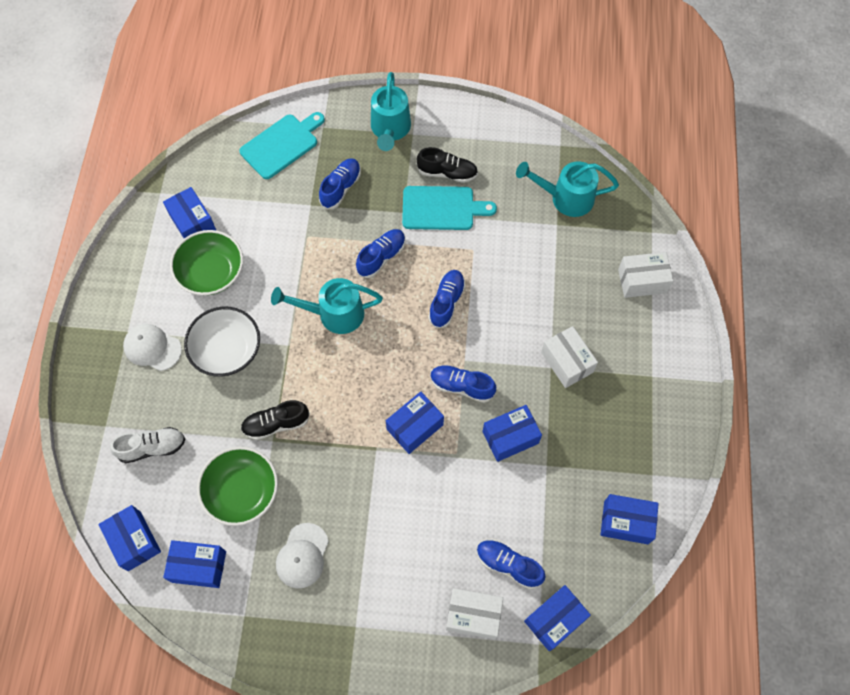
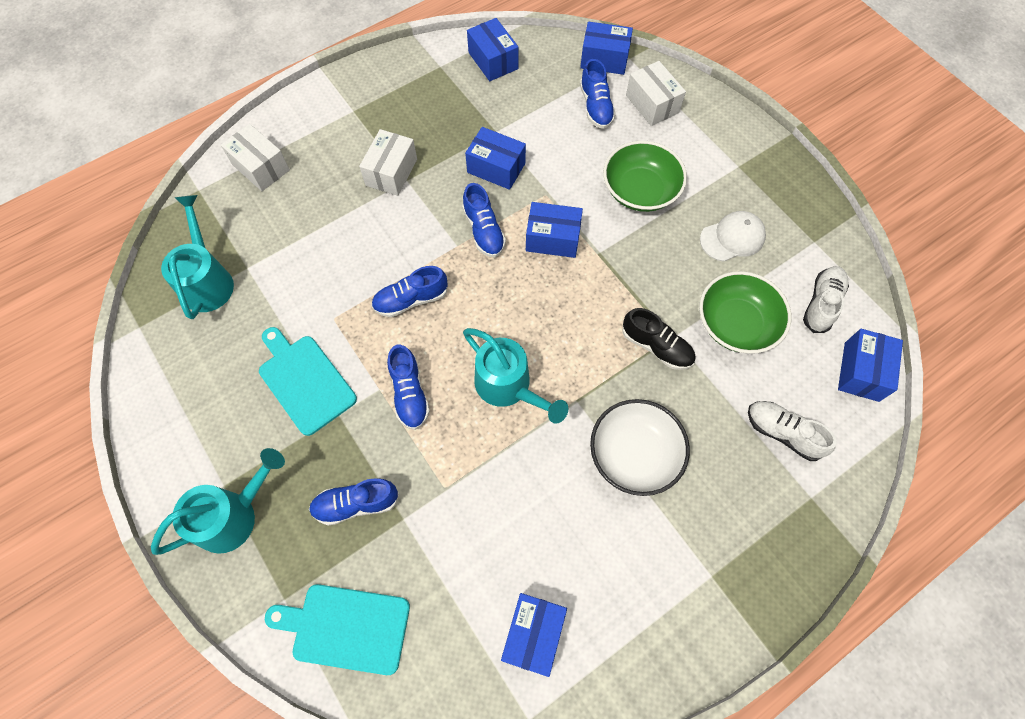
camera: 130 degrees left, 0 degrees up
(152, 348) = (702, 530): white cap -> none
(199, 566) = (821, 304): blue box -> white shoe
(211, 272) = (571, 551): green bowl -> green bowl (640, 190)
(381, 257) = (409, 393): blue shoe -> blue shoe turned 105 degrees counterclockwise
(447, 173) = (254, 409): black shoe -> none
(565, 198) = (208, 280): turquoise watering can -> turquoise watering can turned 150 degrees counterclockwise

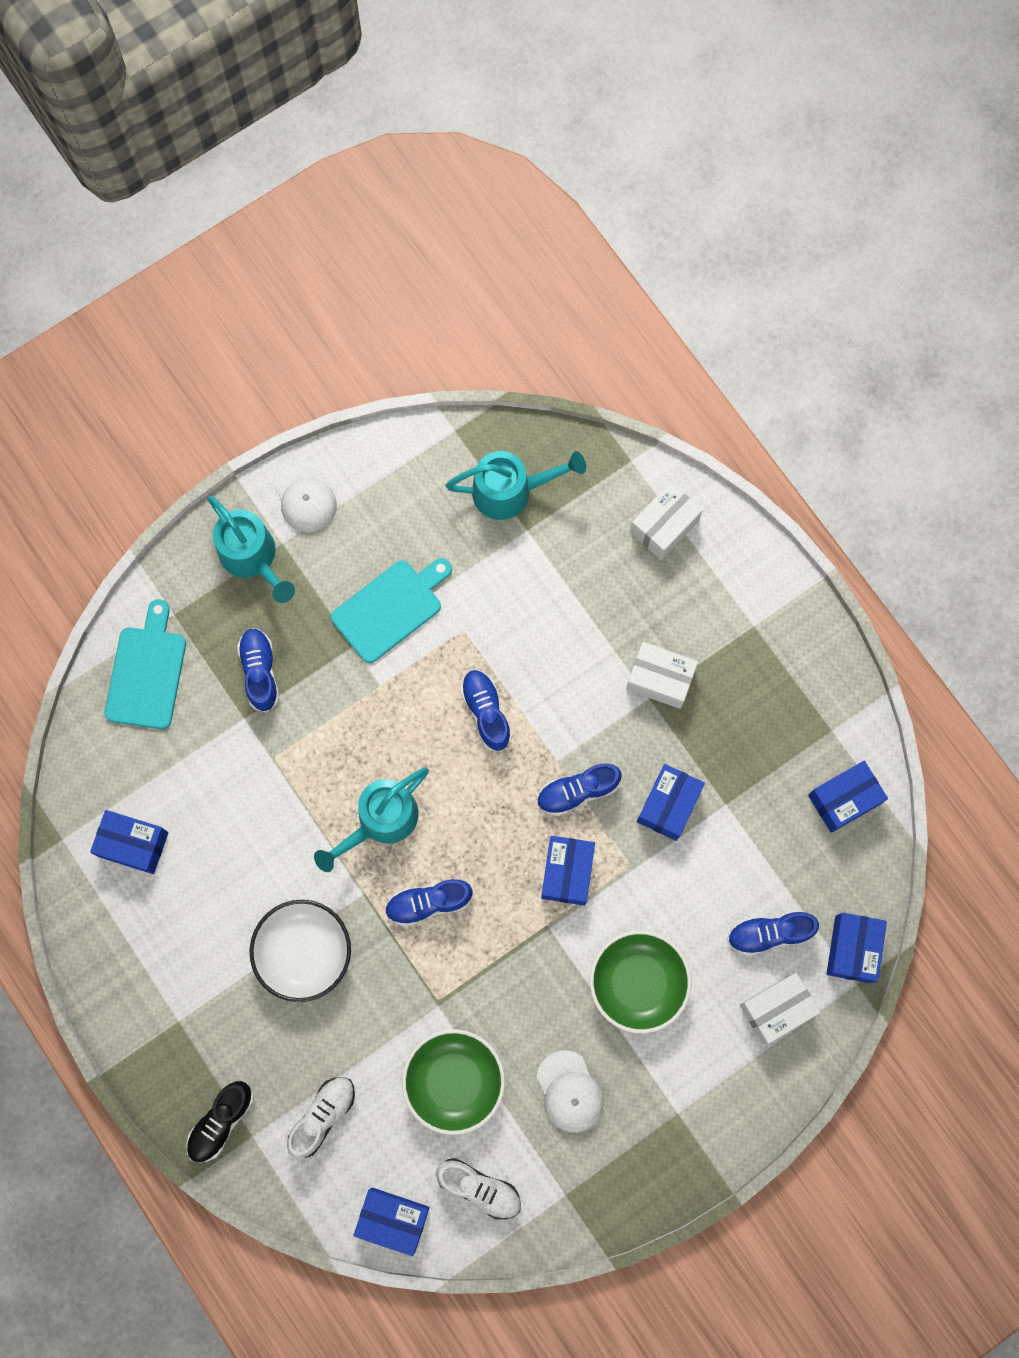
camera: 90 degrees right, 10 degrees up
(178, 464) = (305, 497): none -> white cap
(409, 393) = (375, 717): blue shoe -> blue shoe (428, 903)
(656, 346) = (426, 986): black shoe -> black shoe (221, 1121)

